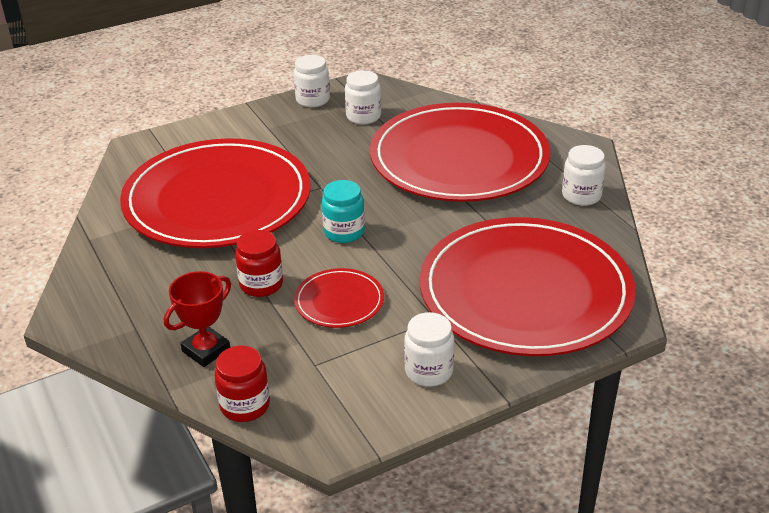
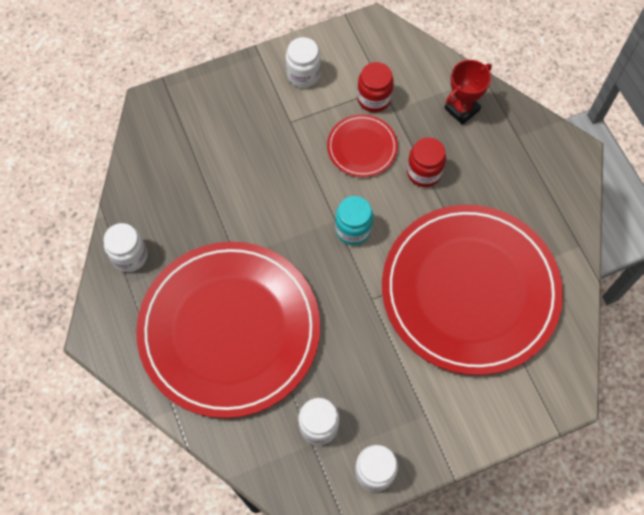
camera: 175 degrees left, 30 degrees up
(245, 406) = (430, 59): red jar -> red jar (374, 99)
(525, 292) = (215, 141): red plate -> none

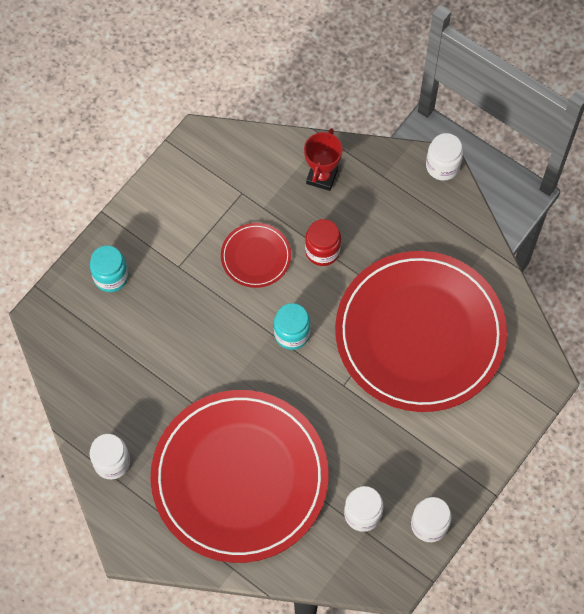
camera: 30 degrees left, 0 degrees up
(228, 101) = (111, 277): none -> turquoise jar
(303, 74) = (163, 216): white jar -> white jar (442, 166)
(374, 99) = (239, 206): red jar -> none

